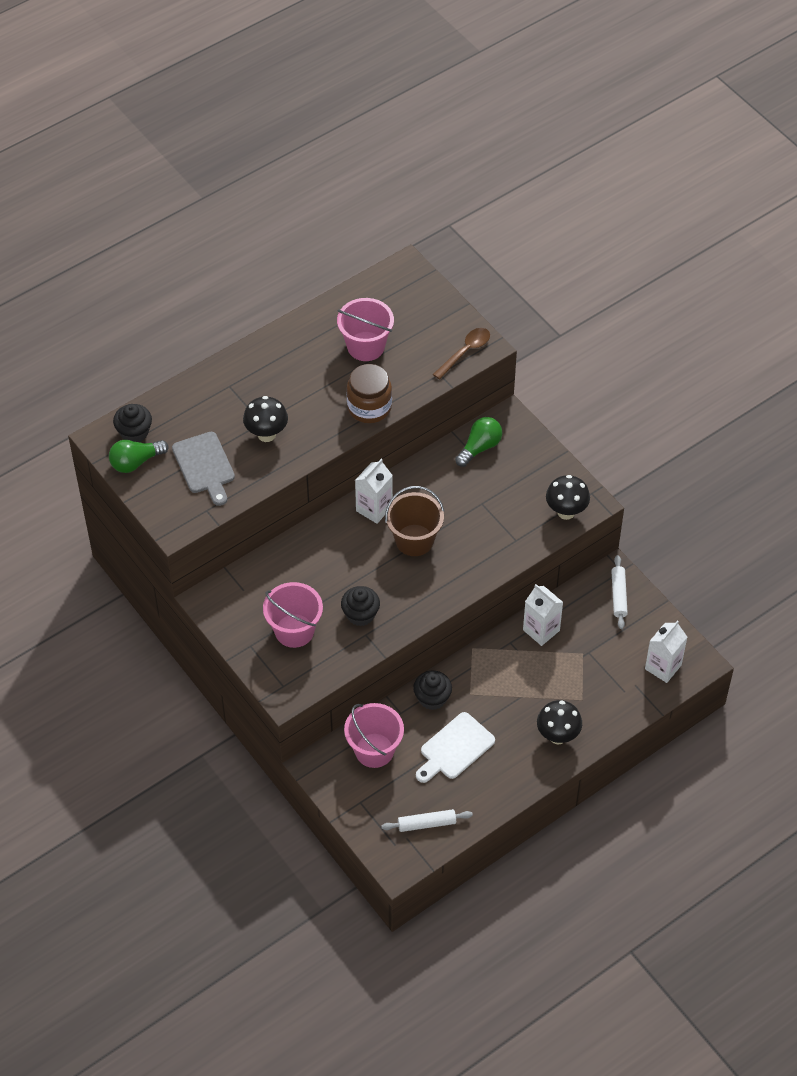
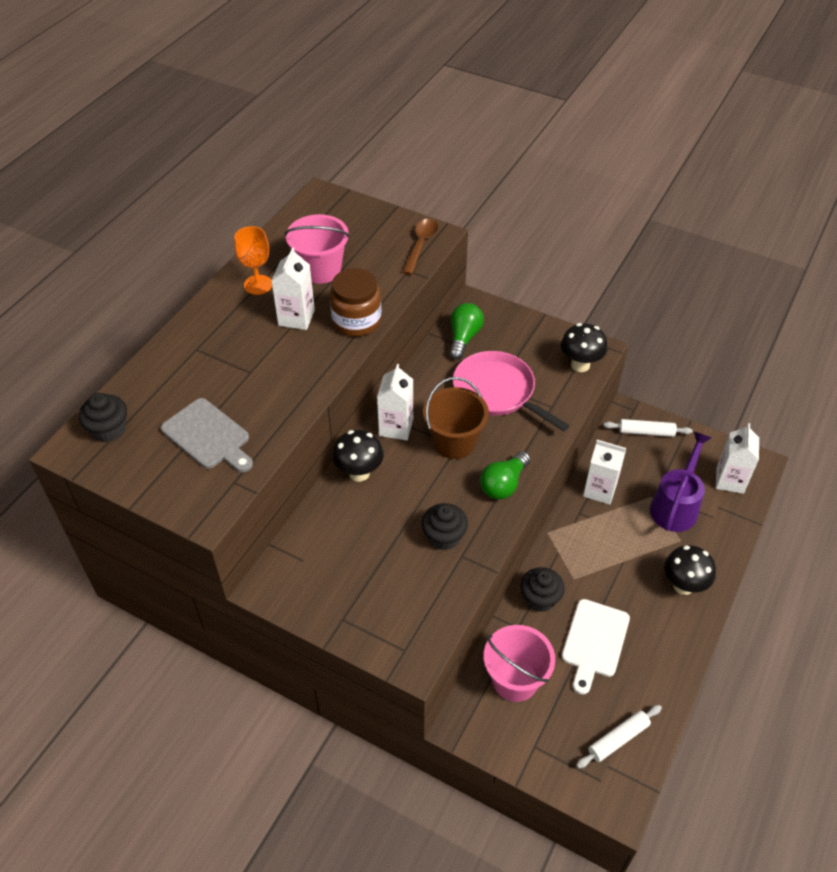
camera: 25 degrees left, 5 degrees down
(135, 462) = (124, 460): green light bulb -> green light bulb (503, 484)
(266, 434) = (262, 381): black mushroom -> black mushroom (359, 473)
(294, 631) = (383, 582): pink bucket -> none
(306, 342) = (258, 285): none -> orange goblet
(322, 386) = (296, 318): none -> white carton
(477, 509) = (497, 391): none -> pink pan
(599, 669) = (676, 505): none -> purple watering can
(618, 595) = (646, 432): white rolling pin -> white rolling pin turned 60 degrees counterclockwise

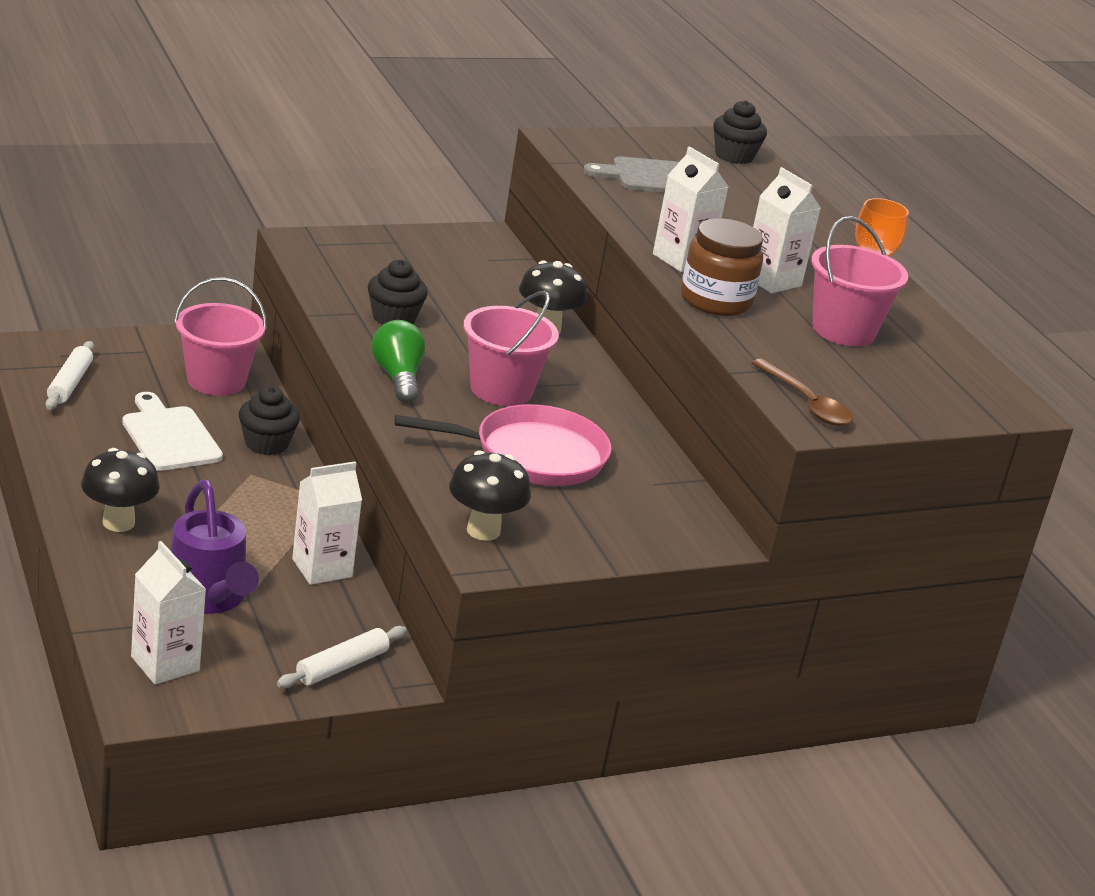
camera: 125 degrees right, 20 degrees down
(396, 427) = (578, 376): white carton -> white carton (682, 259)
(454, 442) = (501, 390): brown bucket -> pink bucket
(464, 337) = (660, 493): green light bulb -> none

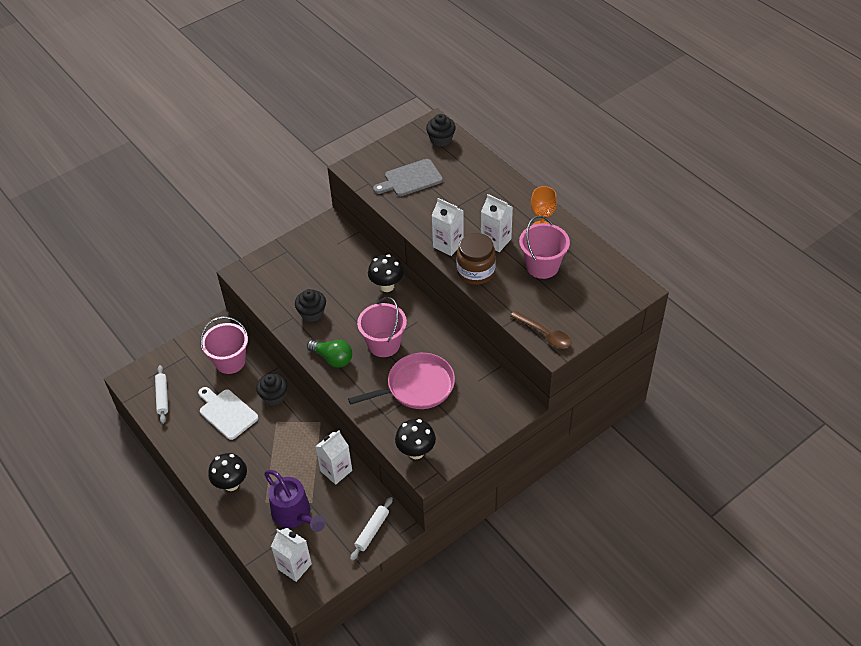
camera: 10 degrees left, 20 degrees up
(397, 377) = (332, 358): green light bulb -> green light bulb turned 150 degrees clockwise

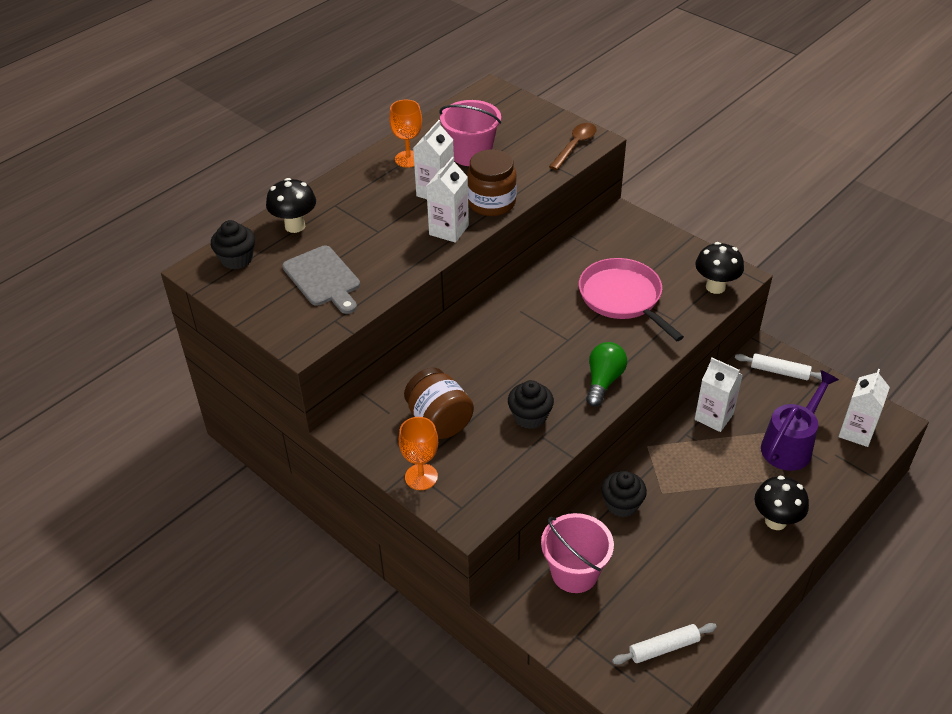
camera: 100 degrees left, 5 degrees down
(226, 413) = (666, 554): white cutting board -> none
(280, 255) = (421, 477): none -> orange goblet
(323, 267) = (439, 420): none -> brown jar
(384, 344) = (566, 335): pink bucket -> none
(387, 286) = (465, 347): black mushroom -> black mushroom (295, 226)

